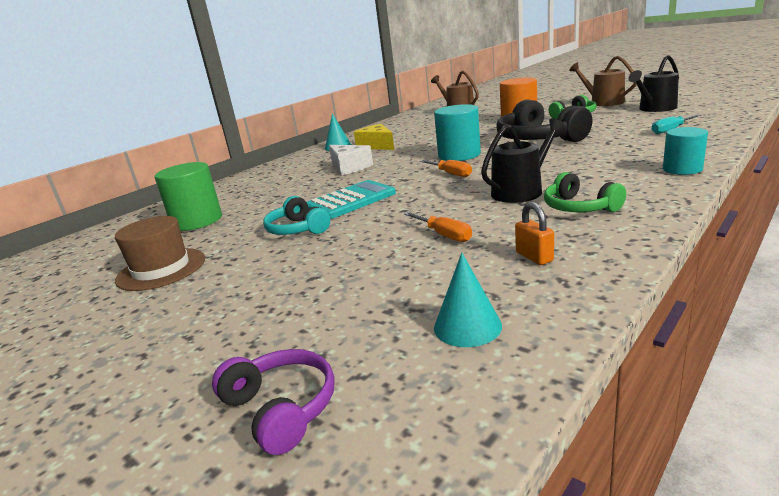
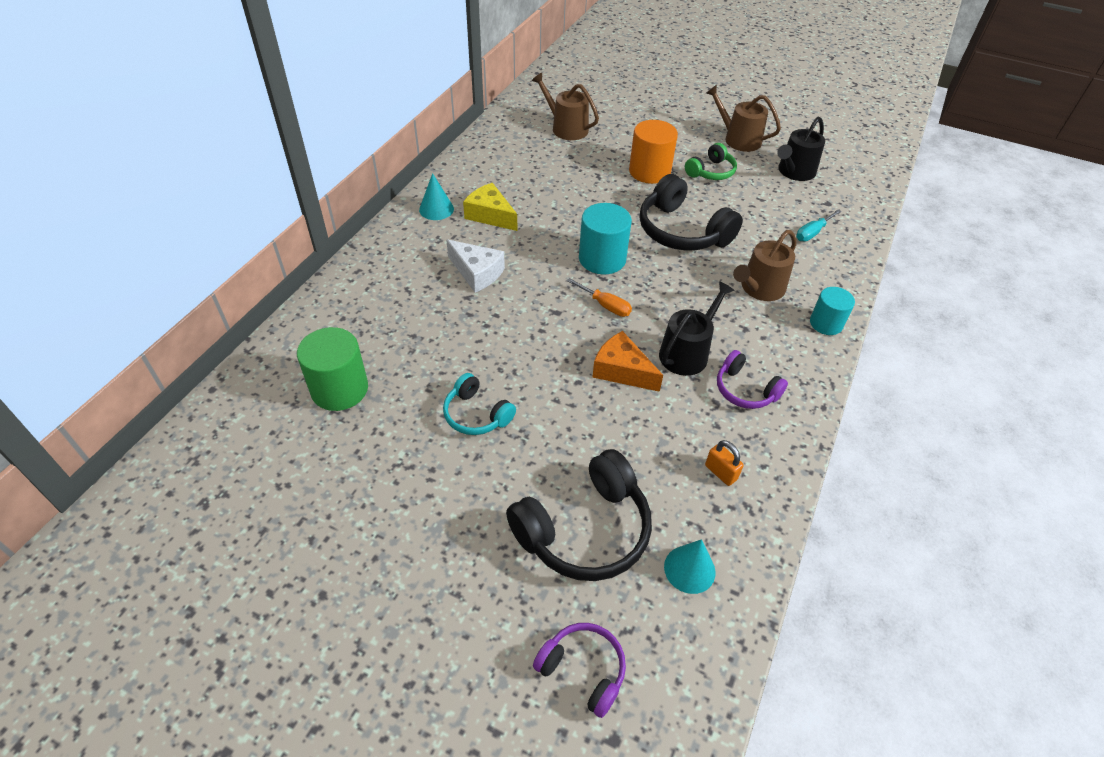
camera: 20 degrees left, 25 degrees up
(161, 269) = (358, 488): brown hat -> none
(351, 201) = (512, 356): turquoise calculator -> none
(355, 295) = (584, 529): none -> black headphones
(444, 235) = (633, 433): orange screwdriver -> none
(449, 203) = (622, 371): none -> orange cheese
(579, 207) = (745, 390): green headphones -> purple headphones
(609, 157) = (759, 288): none -> brown watering can

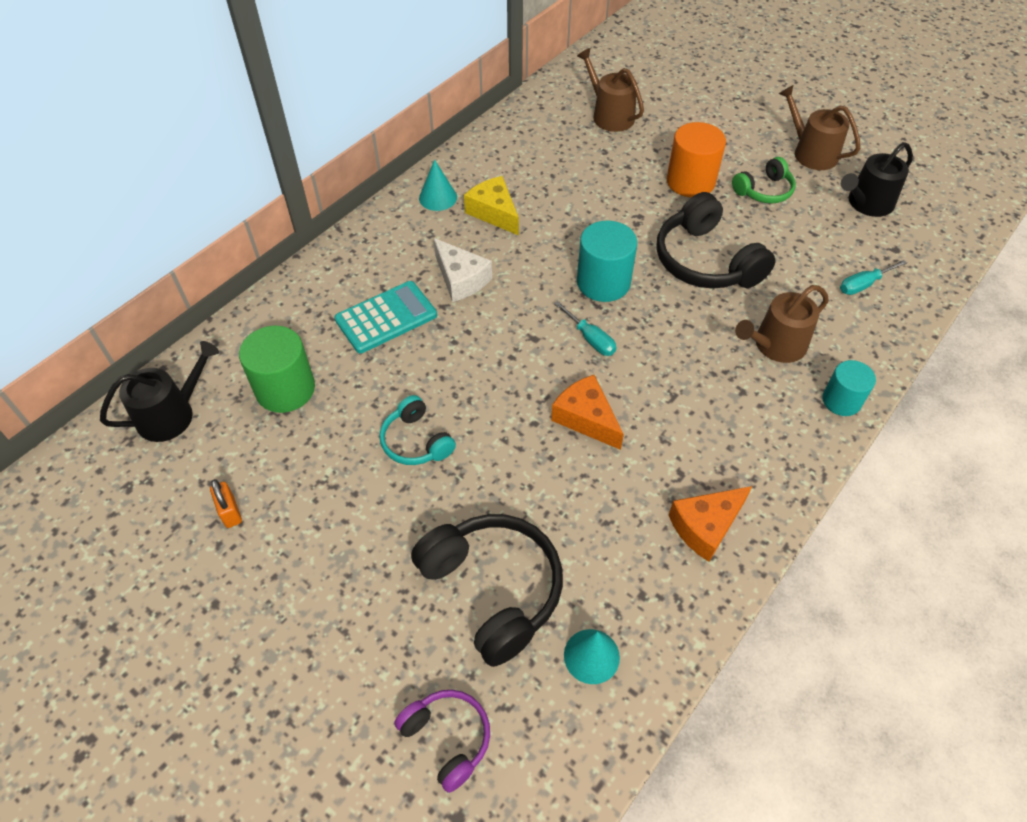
camera: 15 degrees right, 5 degrees up
(418, 314) = (386, 318): none -> turquoise calculator
(584, 529) = (492, 590): black headphones -> black headphones turned 105 degrees counterclockwise
(605, 305) = (590, 338): orange screwdriver -> turquoise screwdriver
(687, 352) = (666, 409): black watering can -> black watering can (172, 414)
(720, 472) = (660, 555): orange padlock -> orange padlock (230, 512)
(745, 390) = (718, 464): purple headphones -> none
(751, 442) = (706, 526): none -> orange cheese

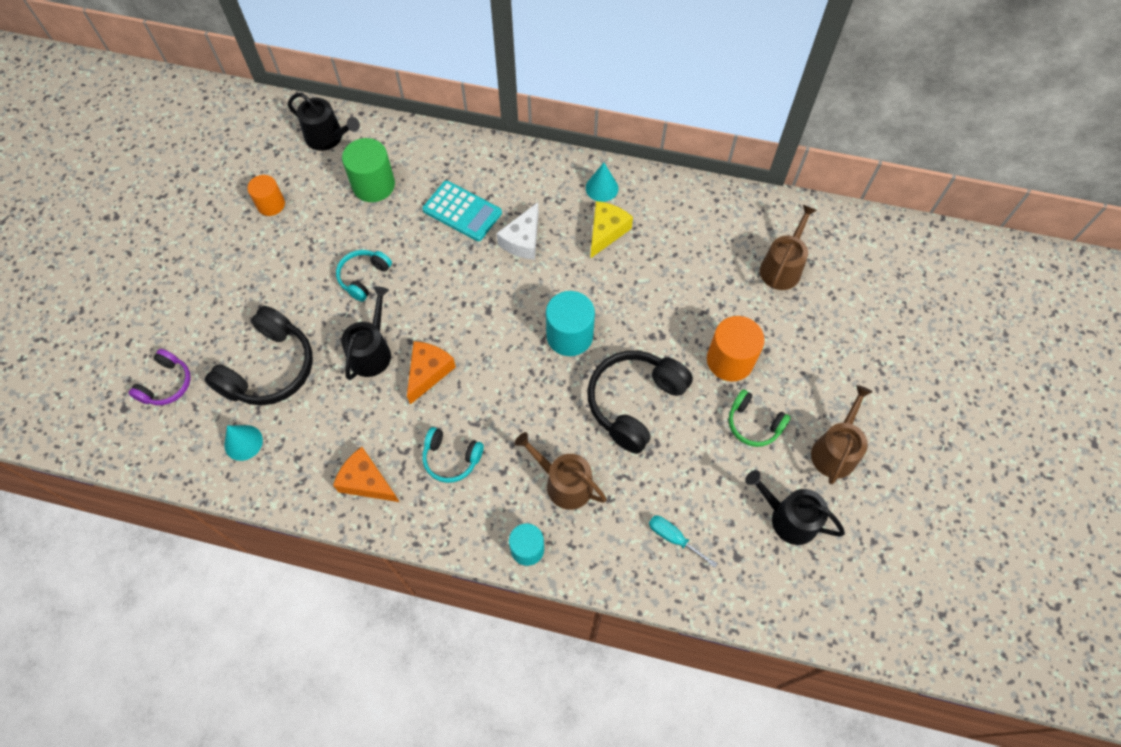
camera: 65 degrees right, 10 degrees up
(230, 512) = (271, 204): orange padlock -> orange cylinder
(528, 465) = (372, 351): none -> black watering can
(590, 338) = (506, 347): turquoise screwdriver -> none
(708, 432) = (451, 458): none -> turquoise headphones

